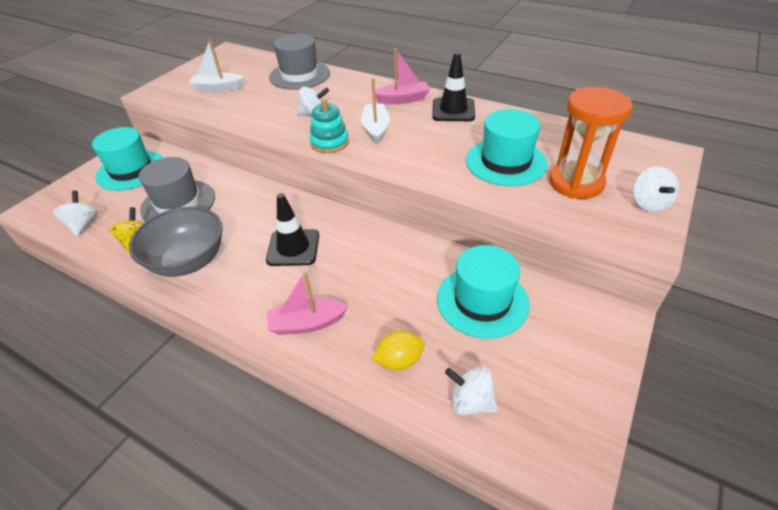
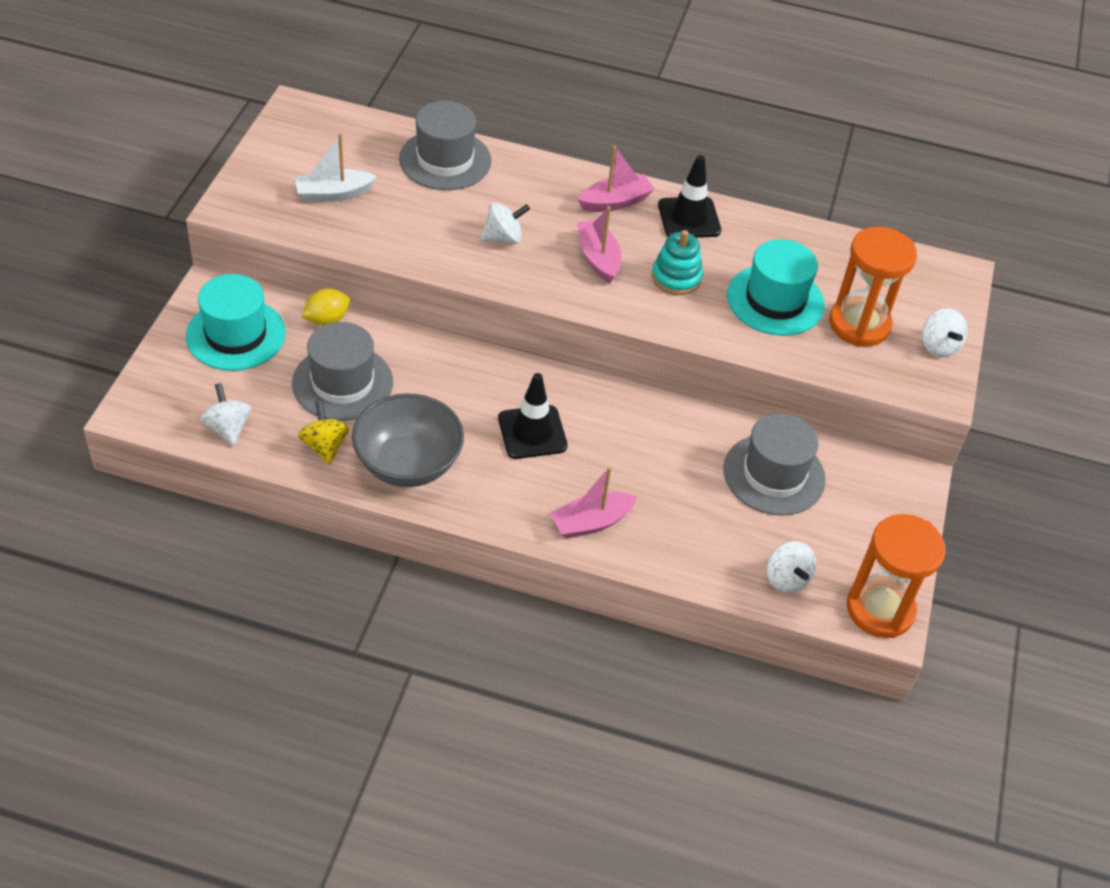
camera: 20 degrees left, 5 degrees up
(329, 142) = (547, 285): turquoise stacking toy -> turquoise stacking toy (676, 278)
(375, 129) = (598, 258): white boat -> pink boat
(399, 361) = (705, 549): yellow lemon -> yellow lemon (327, 320)
(470, 402) = (786, 579): white spinning top -> white spinning top turned 120 degrees counterclockwise
(482, 301) = (774, 474): turquoise hat -> grey hat
(564, 451) = (880, 609): none -> orange hourglass

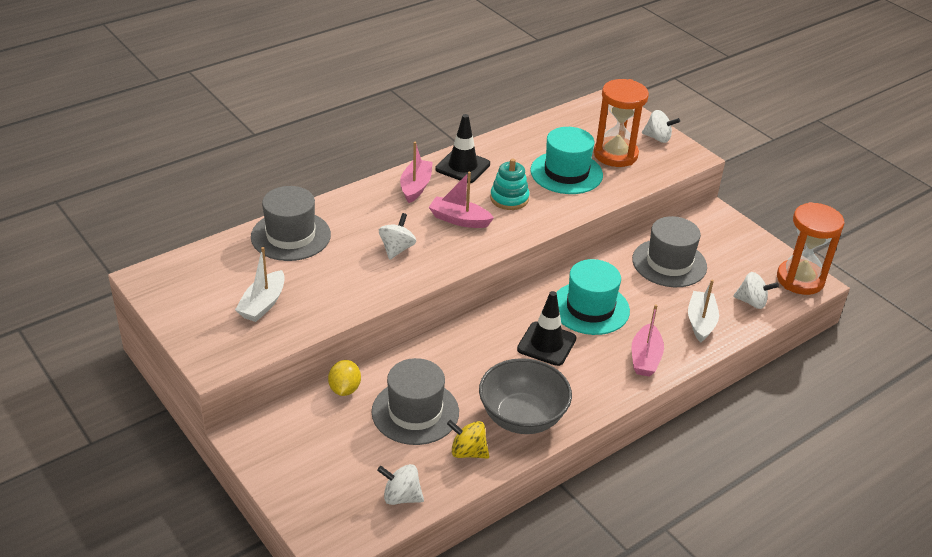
camera: 50 degrees left, 10 degrees down
(236, 334) = (309, 446): turquoise hat -> turquoise hat (590, 308)
(701, 546) = (701, 322): none -> white boat

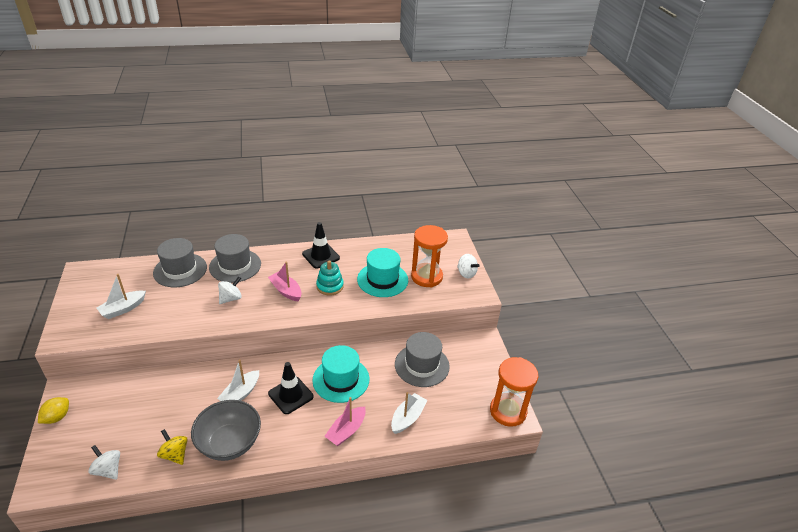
camera: 25 degrees right, 0 degrees up
(344, 389) = (145, 380): yellow lemon -> yellow lemon (57, 417)
(415, 412) = (170, 412): grey hat -> grey hat (235, 266)
(416, 187) = (280, 261): pink boat -> none
(484, 362) = (240, 393): none -> white boat
(752, 302) = (457, 416): white spinning top -> none

